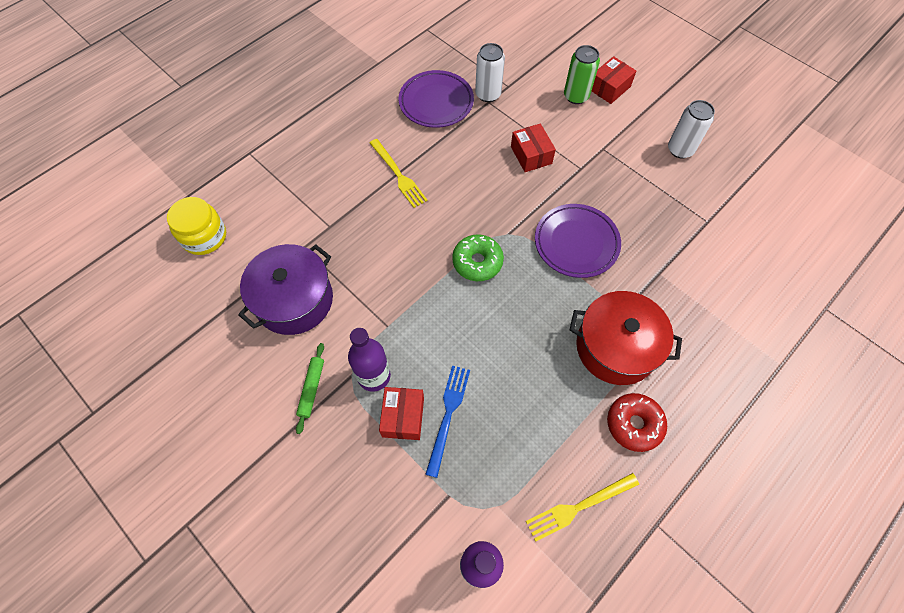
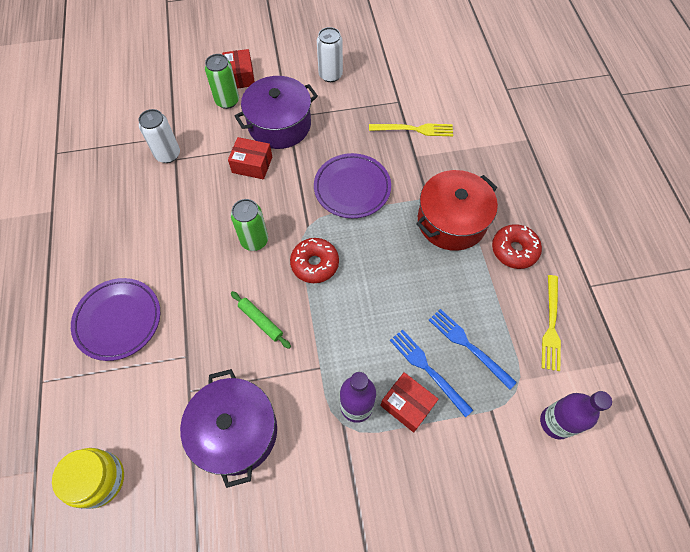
camera: 55 degrees left, 0 degrees up
(312, 389) = (332, 466): green rolling pin -> green rolling pin (261, 321)
(398, 175) = (184, 269): yellow fork -> yellow fork (414, 129)
(436, 102) = (139, 195): purple plate -> purple plate (118, 320)
(462, 204) = (254, 240): none -> green can
(477, 262) = (315, 264): green donut -> red donut
(497, 438) = (468, 346): none -> blue fork
(588, 147) = (279, 125): none -> purple pot

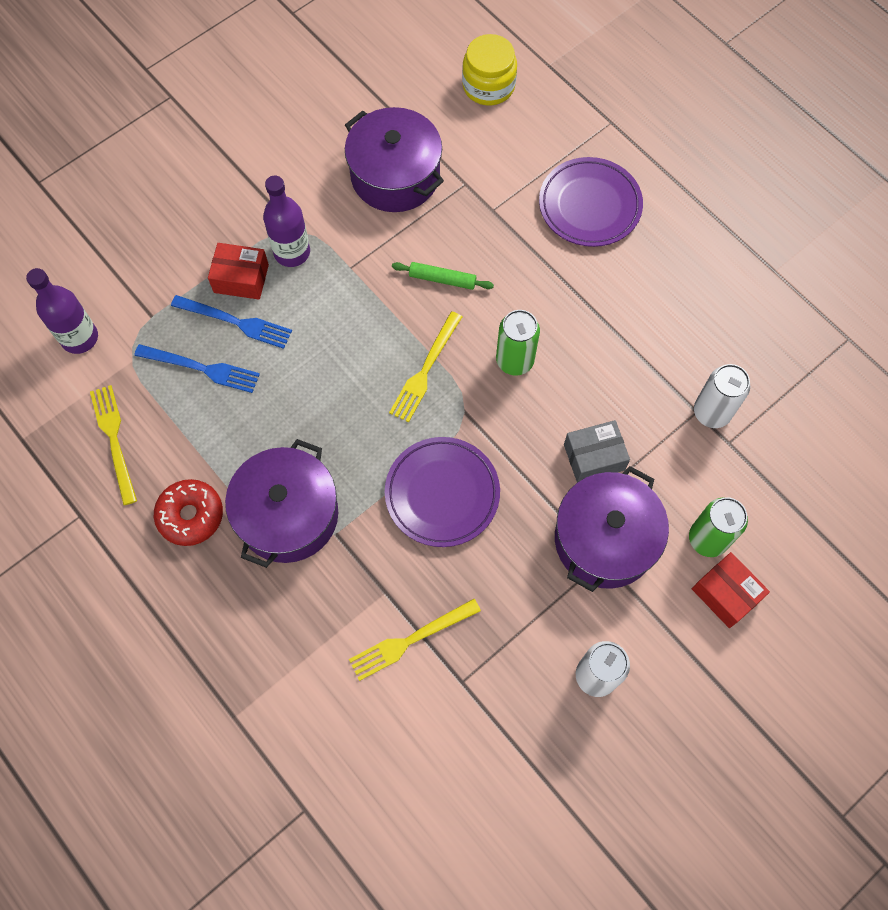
camera: 150 degrees right, 5 degrees up
(252, 165) = (594, 457): red box -> grey box
(315, 264) = (425, 370): red donut -> yellow fork
(451, 221) = (288, 515): red pot -> purple pot

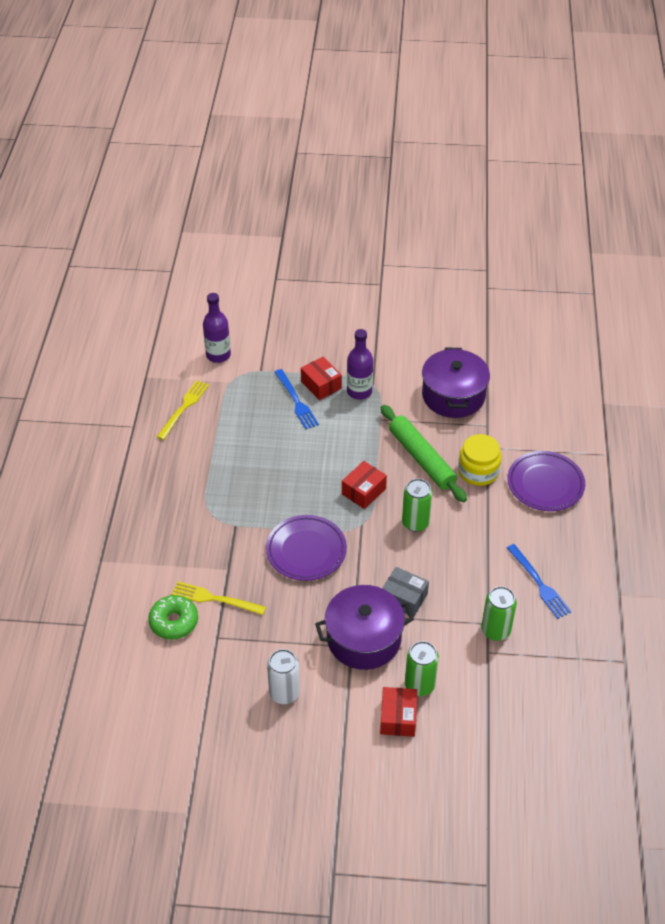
camera: 45 degrees right, 20 degrees down
(191, 515) = (180, 465): red donut -> none
(201, 368) = (257, 409): blue fork -> blue fork (539, 583)
(288, 515) = (223, 500): purple pot -> none
(397, 709) = (174, 622): none -> green donut
(425, 370) = (363, 491): yellow fork -> red box
(442, 279) = (421, 459): green rolling pin -> green rolling pin, size x1.96
(488, 86) = (555, 390): yellow jar -> yellow jar (478, 471)
(711, 412) = (495, 630): white can -> green can

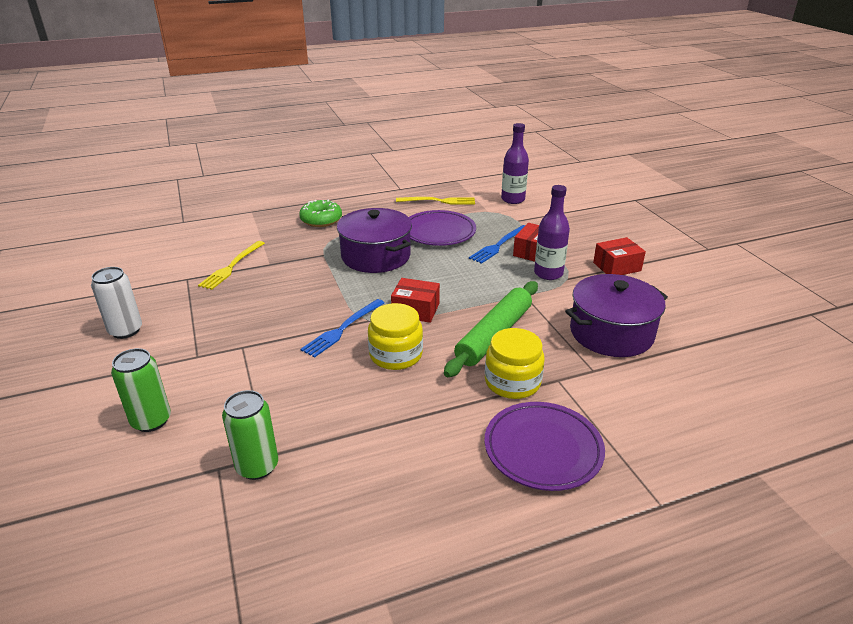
camera: 65 degrees right, 15 degrees down
(174, 622) = (198, 255): green donut -> green donut (321, 220)
(215, 599) = (231, 266): yellow fork -> yellow fork turned 150 degrees counterclockwise
(306, 550) = (314, 297): purple plate -> purple plate (438, 232)
(364, 639) = (210, 362): purple pot -> purple pot (376, 256)
(398, 717) = (99, 416): red box -> red box (617, 267)
(404, 598) = (279, 375): grey box -> none
(415, 523) = (396, 355): green can -> yellow jar
(539, 583) = (358, 490): blue fork -> blue fork (342, 329)

